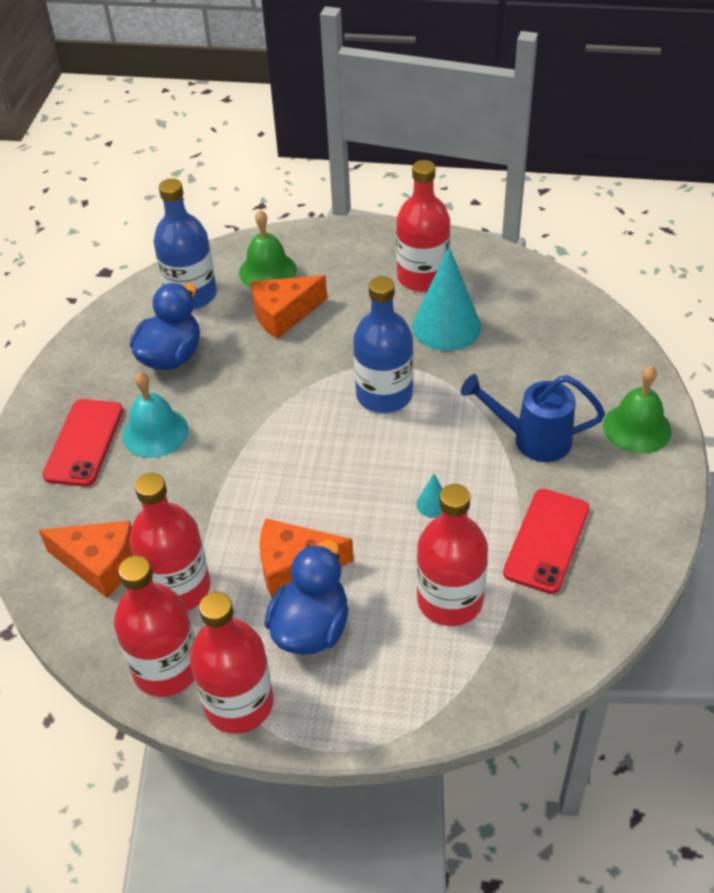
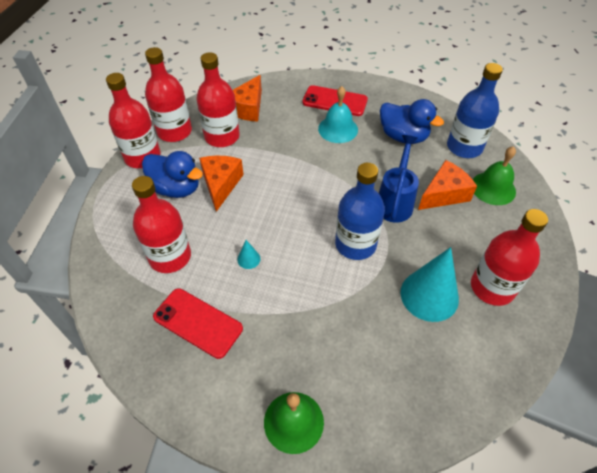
camera: 95 degrees right, 5 degrees up
(283, 314) = (444, 194): orange cheese -> orange cheese turned 75 degrees clockwise
(531, 439) = (296, 333): blue watering can -> blue watering can (395, 201)

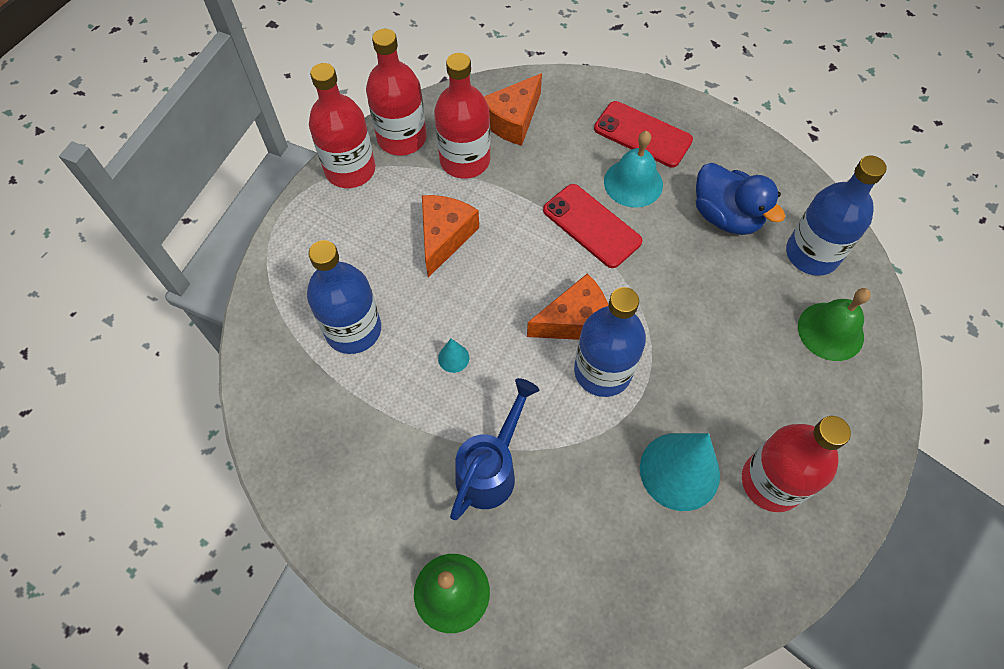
camera: 15 degrees right, 10 degrees up
(170, 256) = (353, 329): red bottle -> blue bottle
(176, 188) = (384, 229): blue duck -> none
(198, 322) = (367, 431): red phone -> red phone (591, 226)
(395, 201) = (679, 319): blue watering can -> blue watering can (491, 469)
(444, 194) = (754, 324): orange cheese -> orange cheese (575, 321)

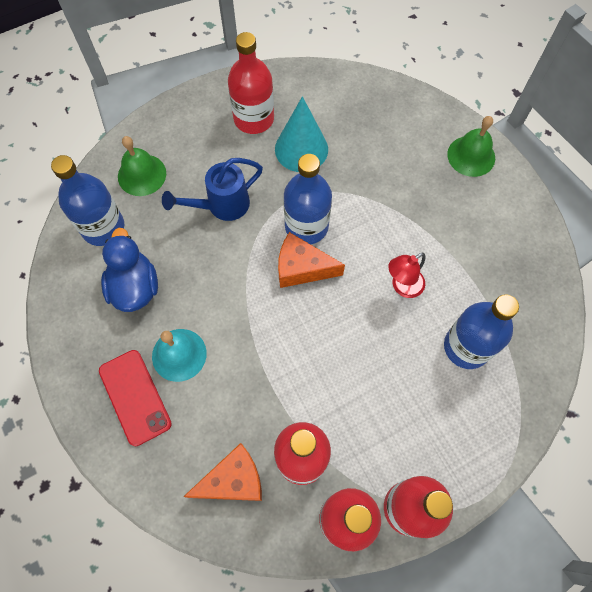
camera: 150 degrees left, 5 degrees up
(444, 237) = (359, 389): orange cheese -> none
(453, 358) = (402, 287): turquoise cone -> red lamp
(491, 469) = (414, 205): blue watering can -> blue watering can (221, 206)
(591, 226) = (239, 335): red phone -> none

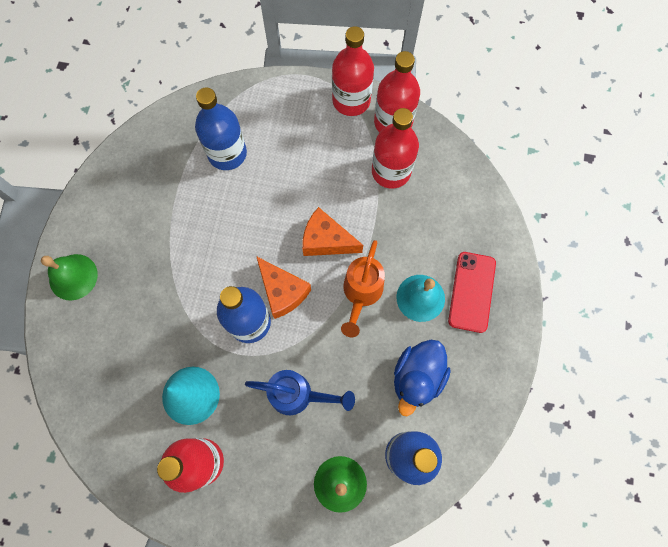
camera: 140 degrees left, 5 degrees up
(233, 480) = (443, 191): orange cheese -> orange cheese (326, 240)
(234, 317) = (361, 294): none -> orange watering can
(402, 287) = (227, 222): red lamp -> none

